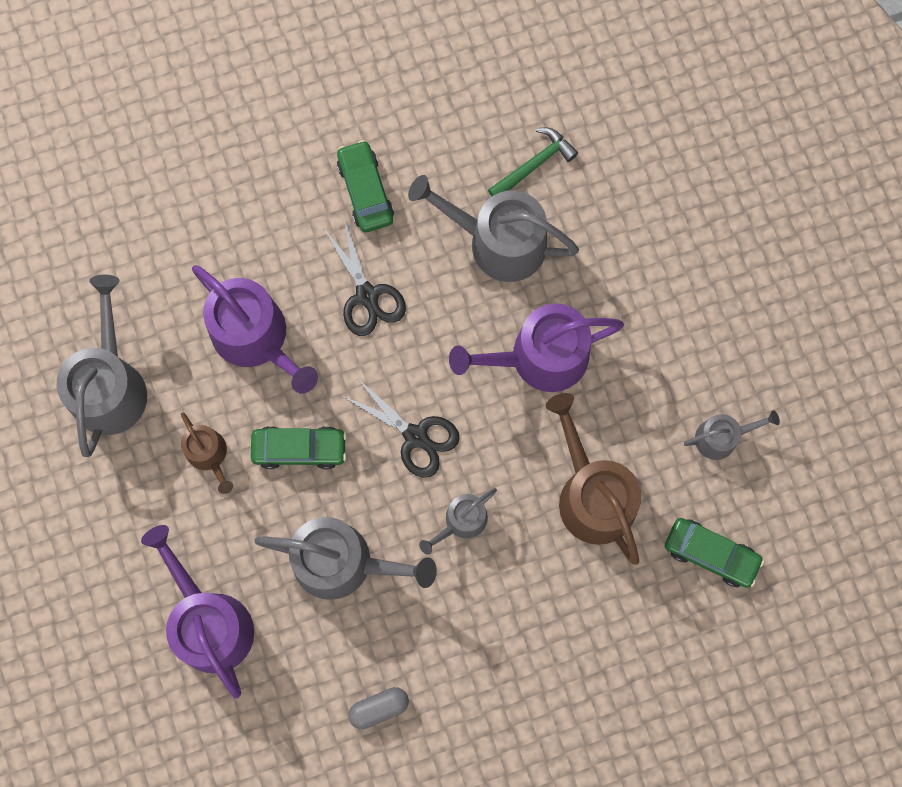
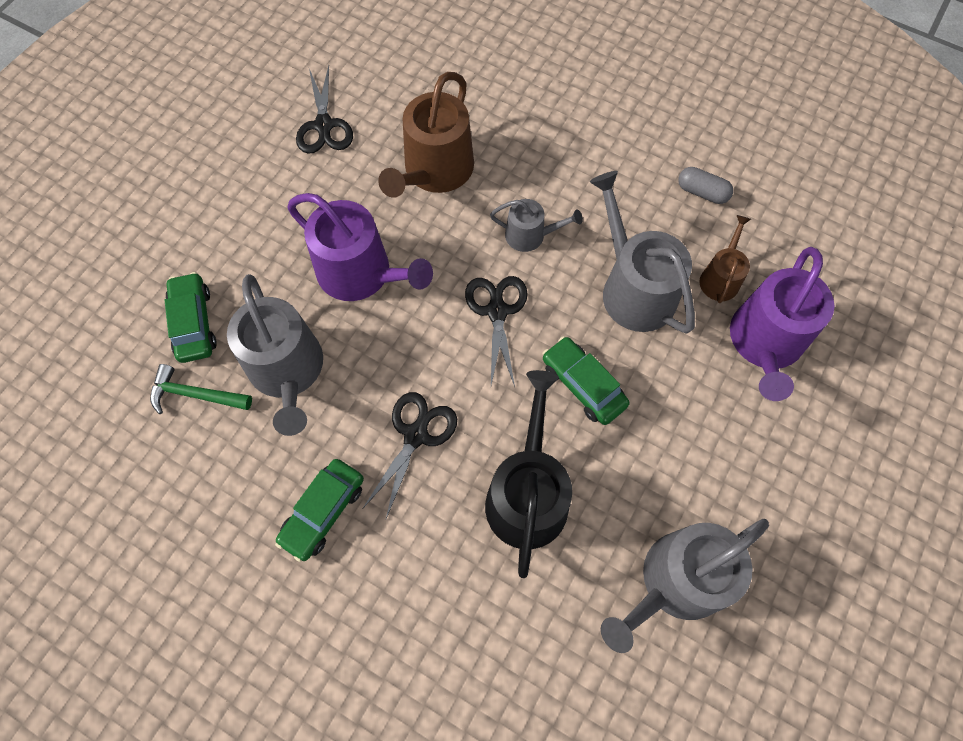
camera: 130 degrees left, 10 degrees down
(209, 455) = (652, 449): brown watering can -> brown watering can (720, 278)
(256, 338) = (527, 494): purple watering can -> black watering can
(711, 554) = (412, 81): green car -> green car (194, 323)
(721, 437) = (324, 125): grey watering can -> black scissors

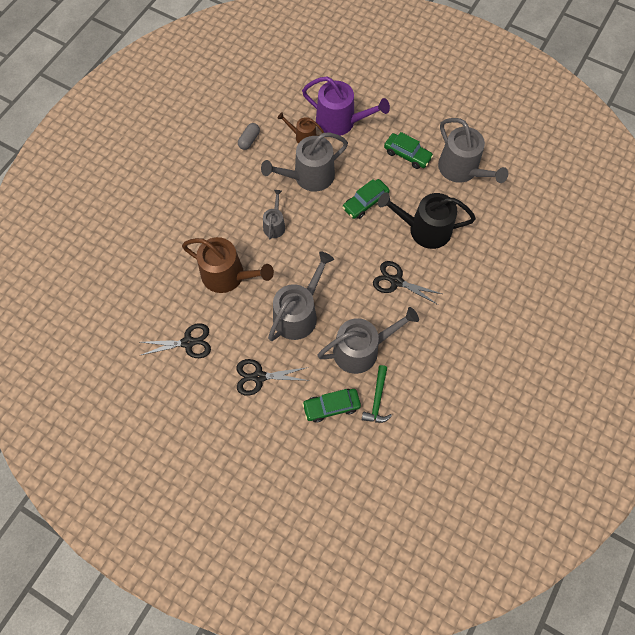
camera: 90 degrees left, 0 degrees up
(323, 512) = (440, 325): green car -> green car (407, 155)
(361, 273) = (298, 314): purple watering can -> grey watering can
(497, 311) = (323, 242): black scissors -> black scissors (259, 377)

